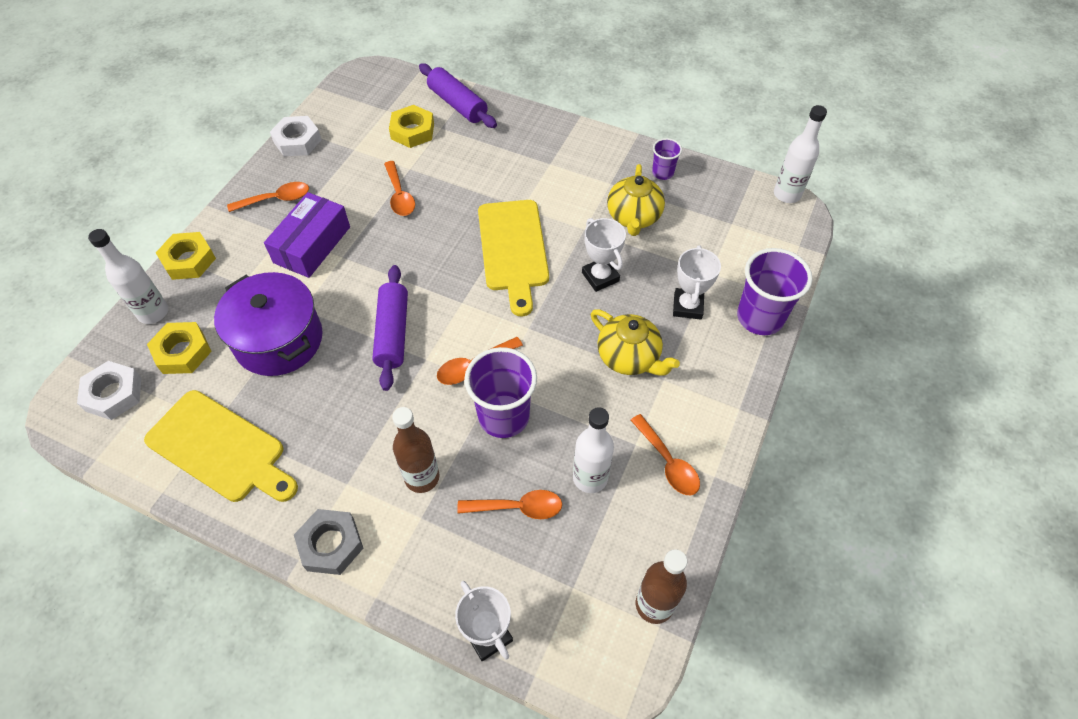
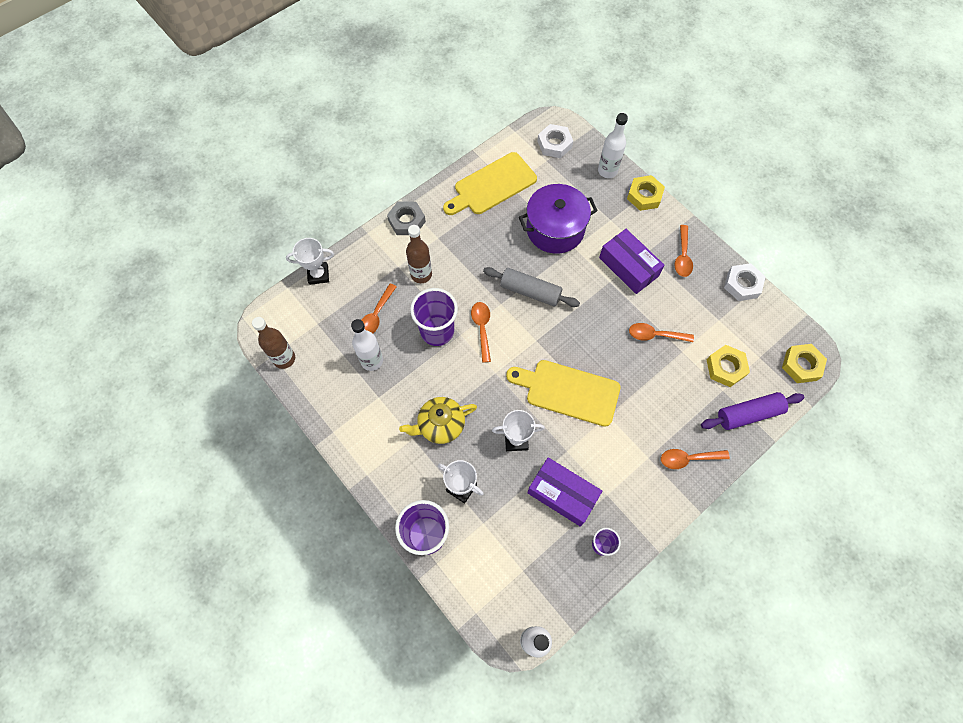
camera: 115 degrees right, 10 degrees up
(182, 352) = (569, 180): yellow nut -> yellow nut (801, 365)
(393, 333) = (530, 291): purple rolling pin -> grey rolling pin
(633, 217) = (562, 494): yellow teapot -> purple box
(668, 462) = (356, 409): orange spoon -> orange spoon (688, 459)

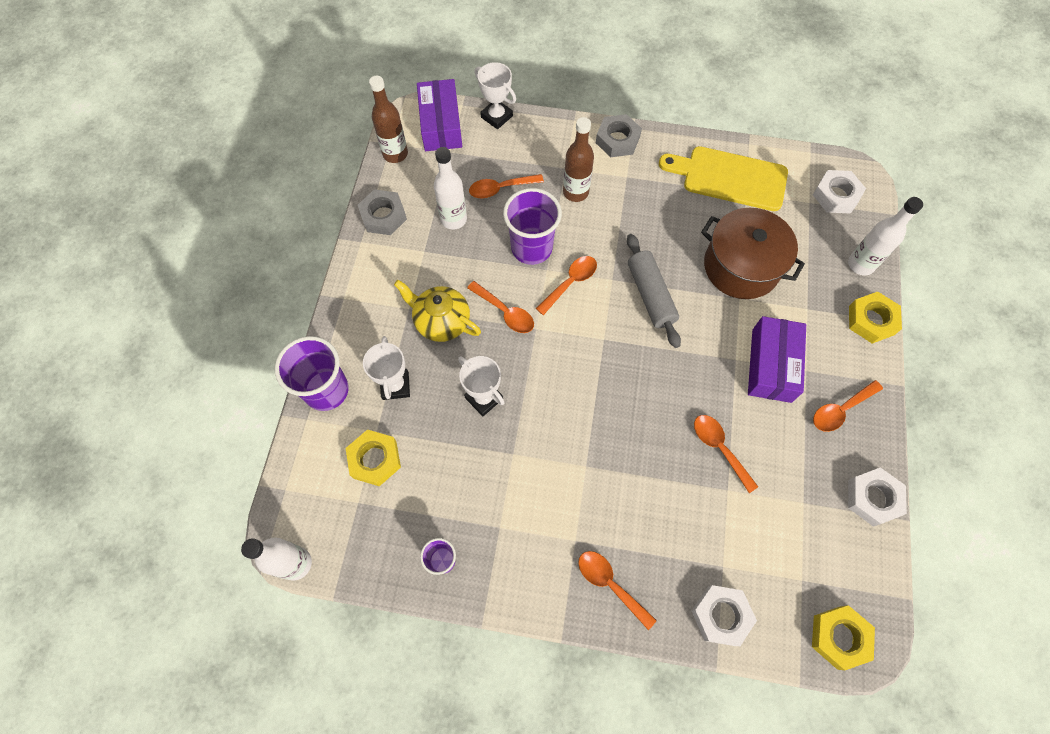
camera: 50 degrees right, 0 degrees up
(327, 402) = (383, 216): none -> grey nut
(468, 382) = (505, 312): none -> orange spoon
(555, 229) = (741, 266): purple pot -> brown pot
(562, 494) = (464, 483): purple box -> purple box (441, 124)
(568, 391) = (576, 408): yellow cutting board -> none
(725, 368) = (753, 551): yellow nut -> yellow nut (375, 459)
(748, 414) = (721, 616): purple rolling pin -> white nut

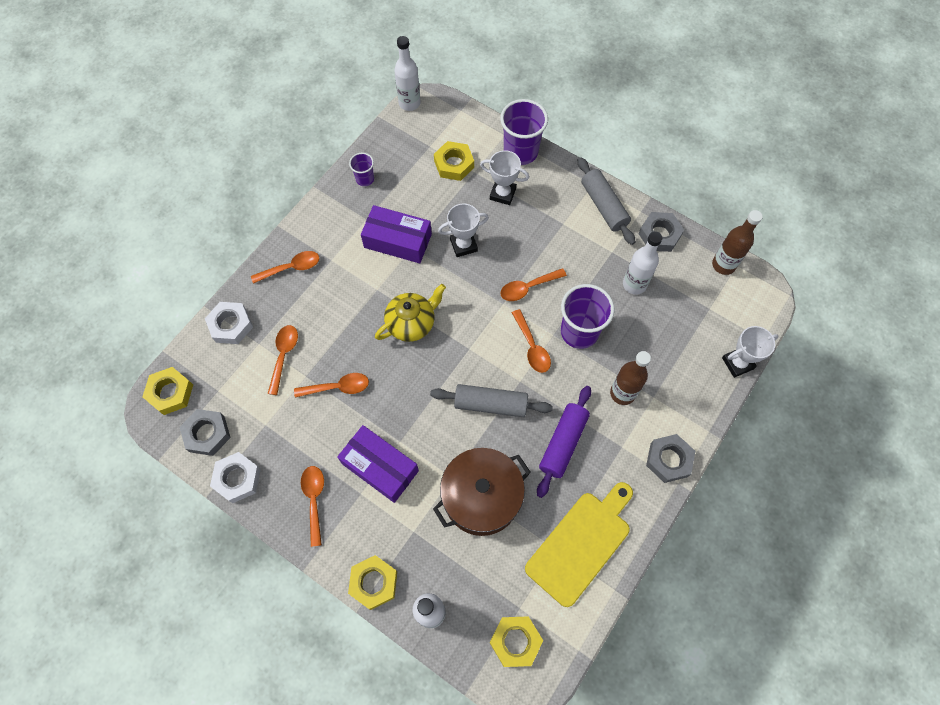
camera: 115 degrees right, 0 degrees up
(368, 277) = (604, 206): none -> grey rolling pin
(441, 124) = (745, 312): purple box -> purple box (397, 241)
(441, 321) = (541, 241): yellow teapot -> yellow teapot (412, 323)
(500, 189) = (651, 333): orange spoon -> orange spoon (284, 355)
(651, 221) = (563, 443): none -> purple rolling pin
(836, 195) = (515, 641): white nut -> yellow nut
(853, 561) = (207, 434): none -> grey nut

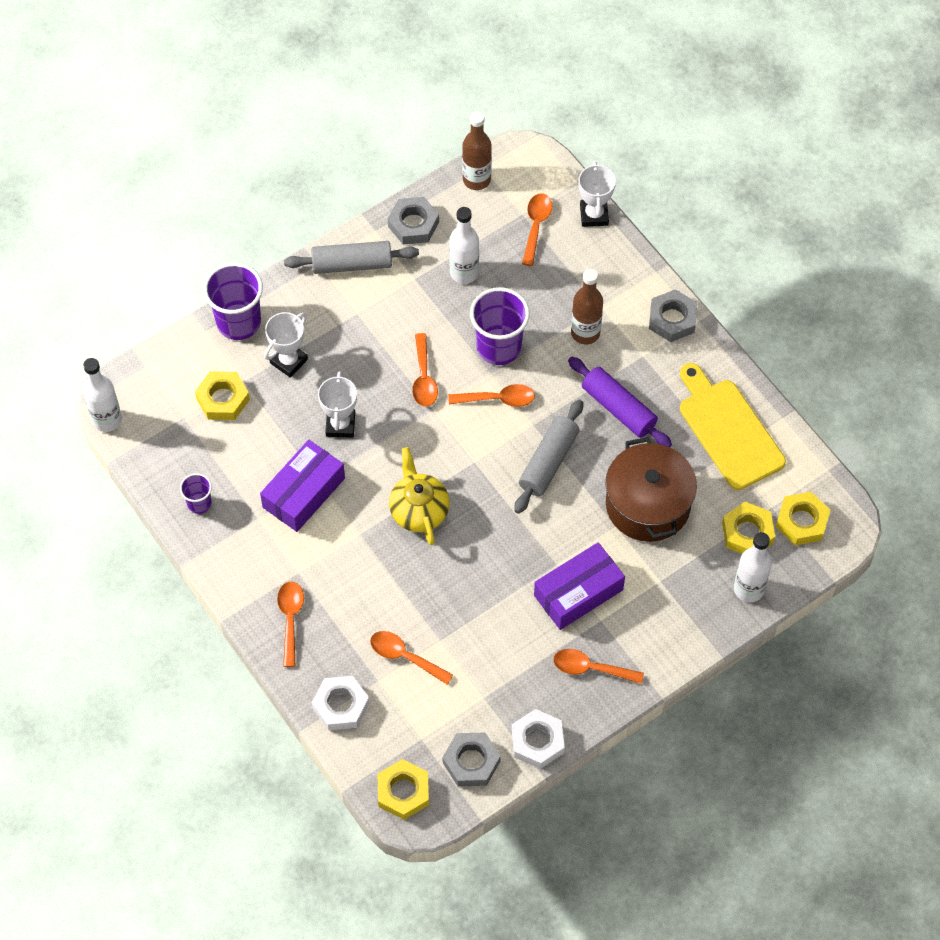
camera: 70 degrees left, 5 degrees down
(338, 387) = (468, 609): orange spoon -> orange spoon (536, 226)
(373, 583) = (700, 634): yellow nut -> yellow nut (747, 533)

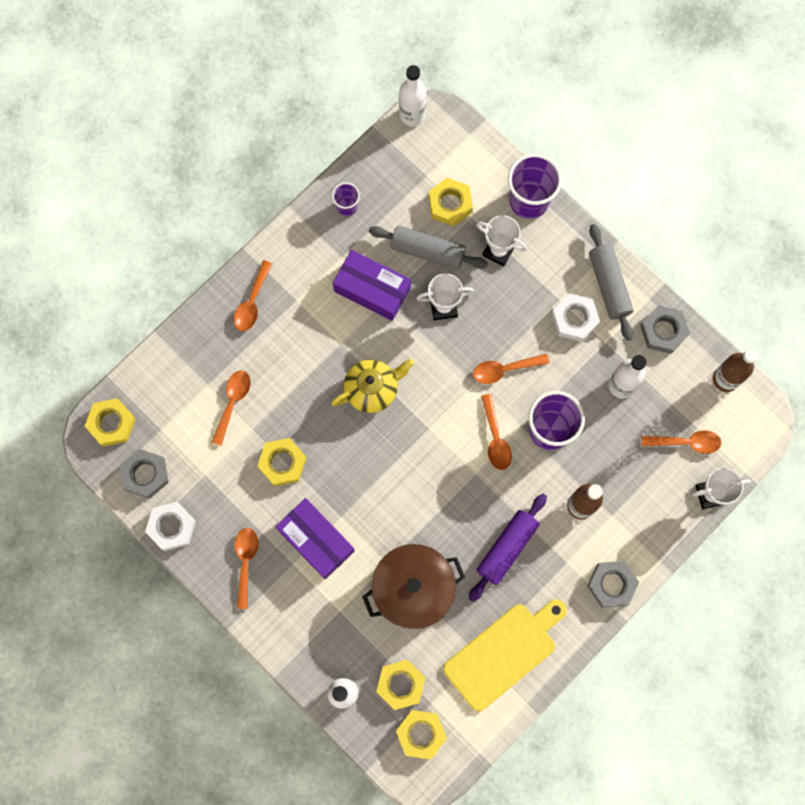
camera: 80 degrees right, 15 degrees up
(290, 619) = (252, 302): orange spoon -> orange spoon turned 120 degrees clockwise
(341, 706) = (180, 358): white nut -> white nut (574, 319)
(485, 614) = (282, 463): none -> yellow nut
(548, 462) = (440, 494): grey rolling pin -> grey rolling pin (427, 251)

